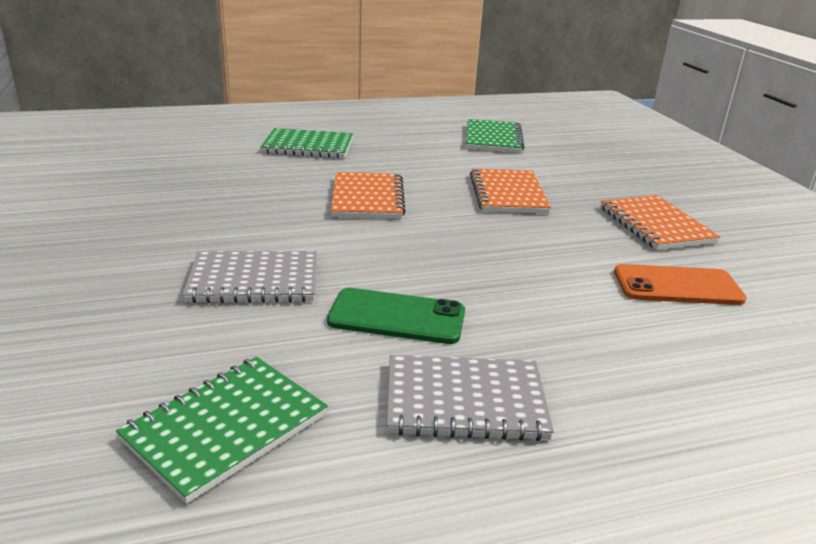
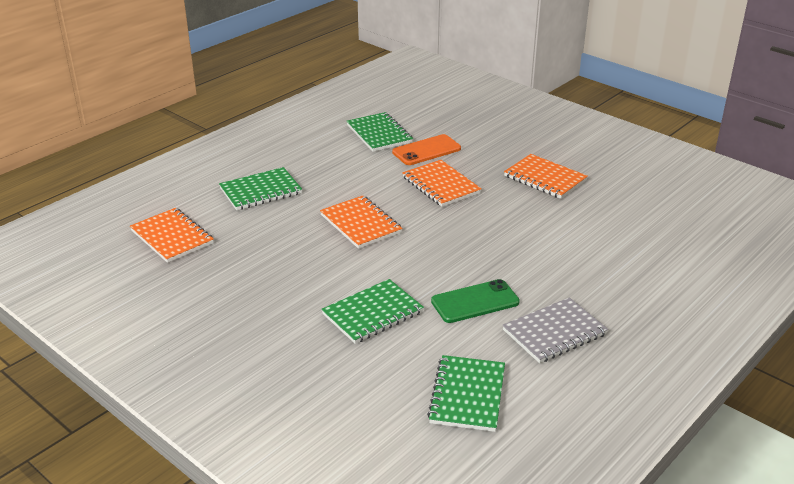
camera: 30 degrees left, 5 degrees up
(173, 154) = (172, 237): none -> orange notebook
(254, 281) = (373, 313): grey notebook -> green notebook
(677, 286) = (589, 220): orange phone -> orange phone (426, 150)

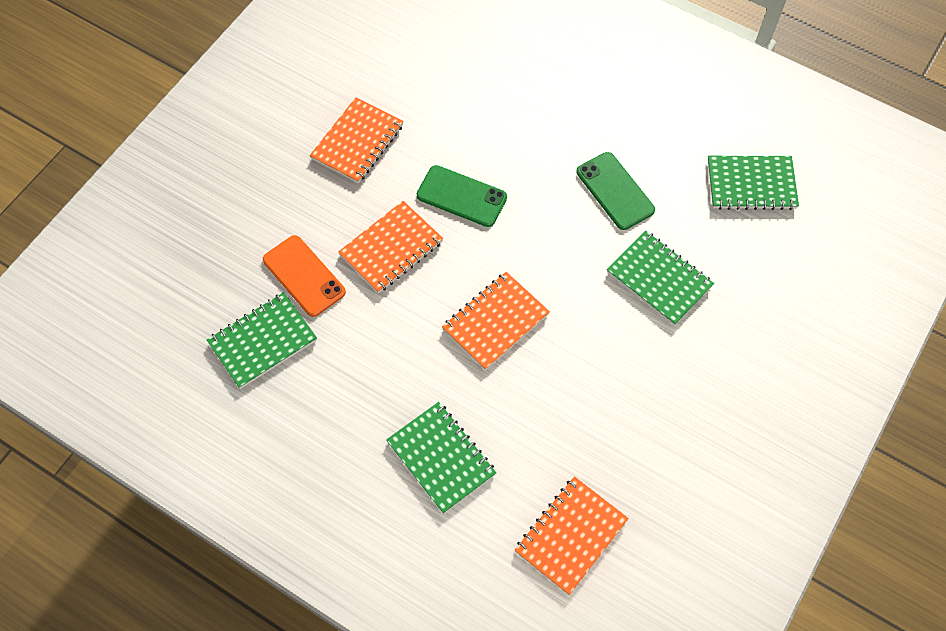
camera: 100 degrees left, 30 degrees up
(483, 220) = (461, 196): none -> green phone
(554, 332) = (644, 123): grey notebook -> none

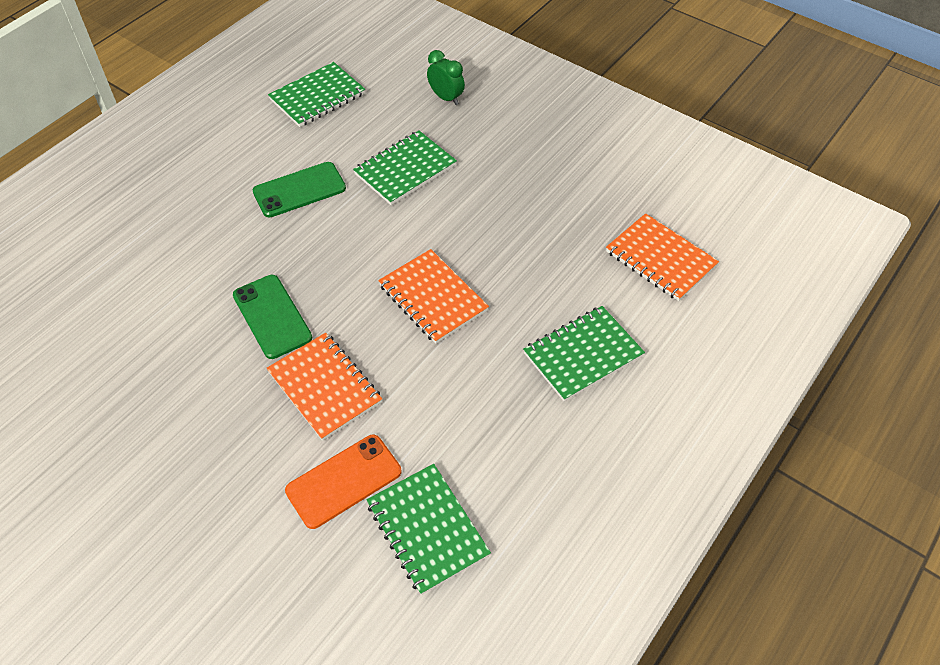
camera: 85 degrees left, 10 degrees down
(357, 142) = (165, 416): orange notebook -> none
(461, 196) = (272, 316): green phone -> green phone turned 60 degrees counterclockwise
(751, 184) = (317, 97): green notebook -> green notebook turned 45 degrees clockwise
(778, 307) = (446, 98): none -> green clock

